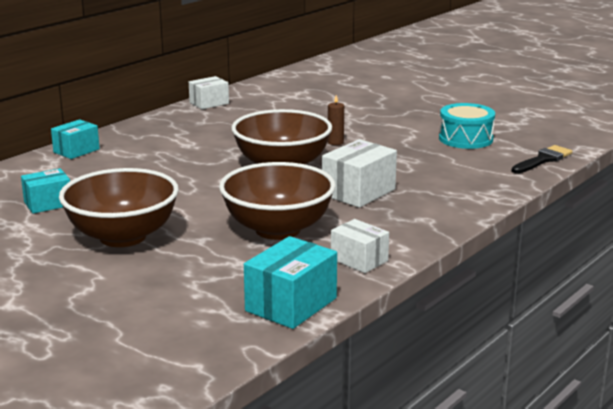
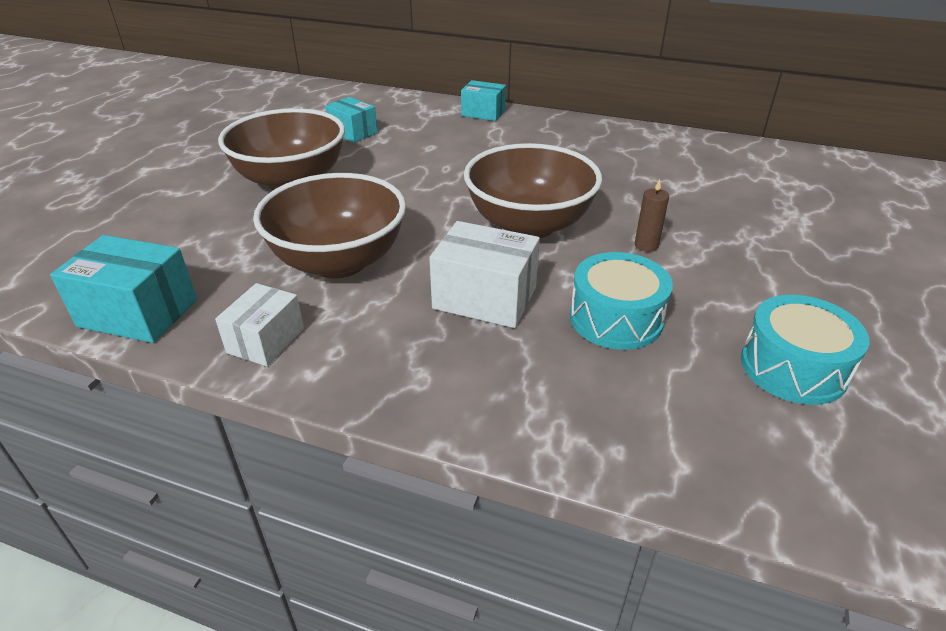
camera: 70 degrees right, 15 degrees up
(209, 103) = (684, 139): white box -> none
(402, 164) = (616, 318): none -> turquoise drum
(543, 160) = (792, 495): black brush -> none

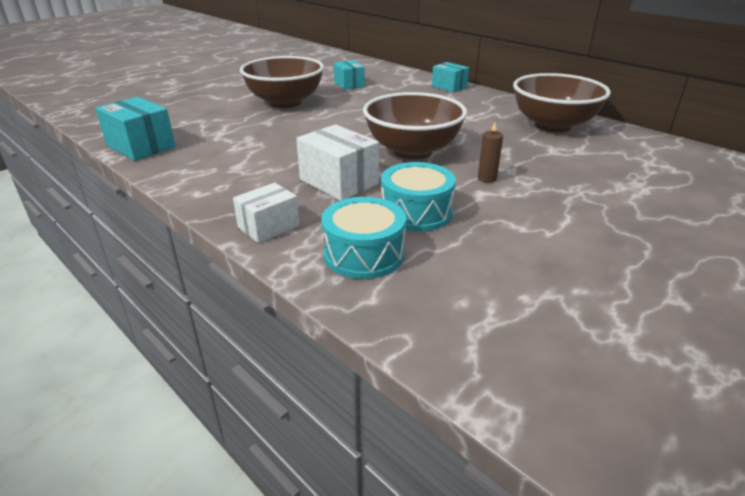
camera: 25 degrees right, 5 degrees down
(265, 340) = (190, 173): white box -> white box (268, 226)
(339, 262) = (270, 145): brown bowl -> brown bowl (553, 125)
(793, 367) = (523, 271): turquoise drum -> turquoise drum (364, 254)

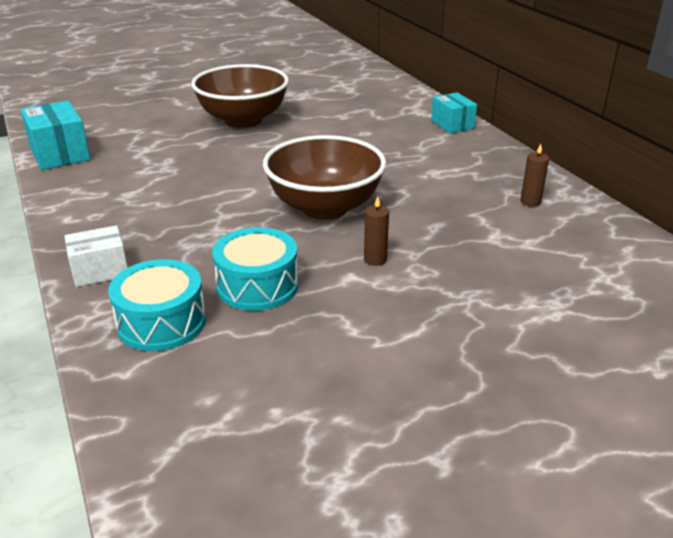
camera: 20 degrees right, 0 degrees up
(338, 182) = (211, 232): white box -> none
(349, 84) = (334, 105): turquoise box -> none
(553, 125) = (530, 202): brown bowl -> brown candle

